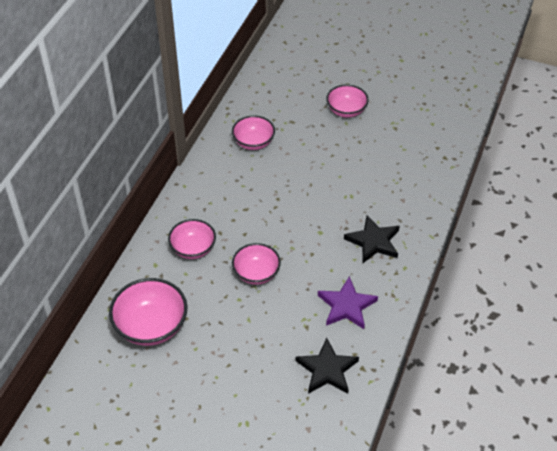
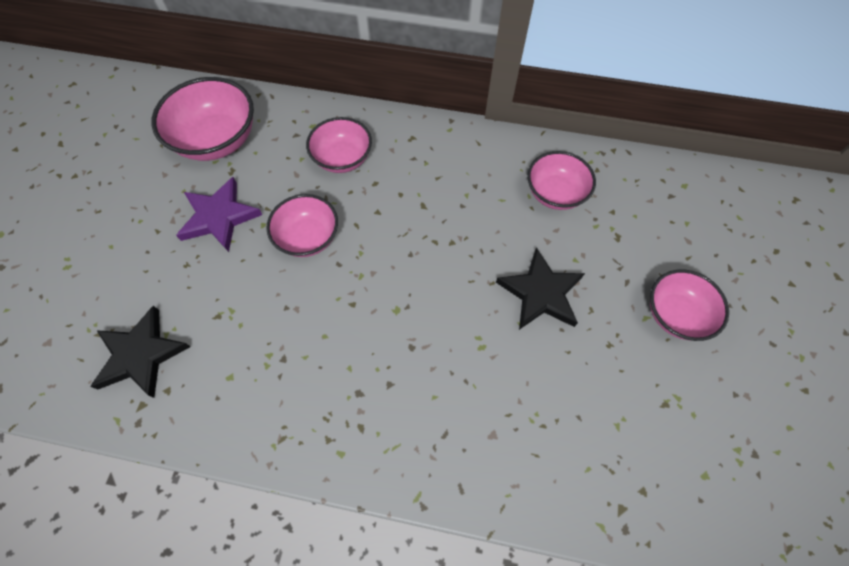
camera: 80 degrees right, 15 degrees up
(346, 306) = (256, 367): purple star -> purple star (219, 217)
(373, 241) = (389, 394): black star -> black star (541, 293)

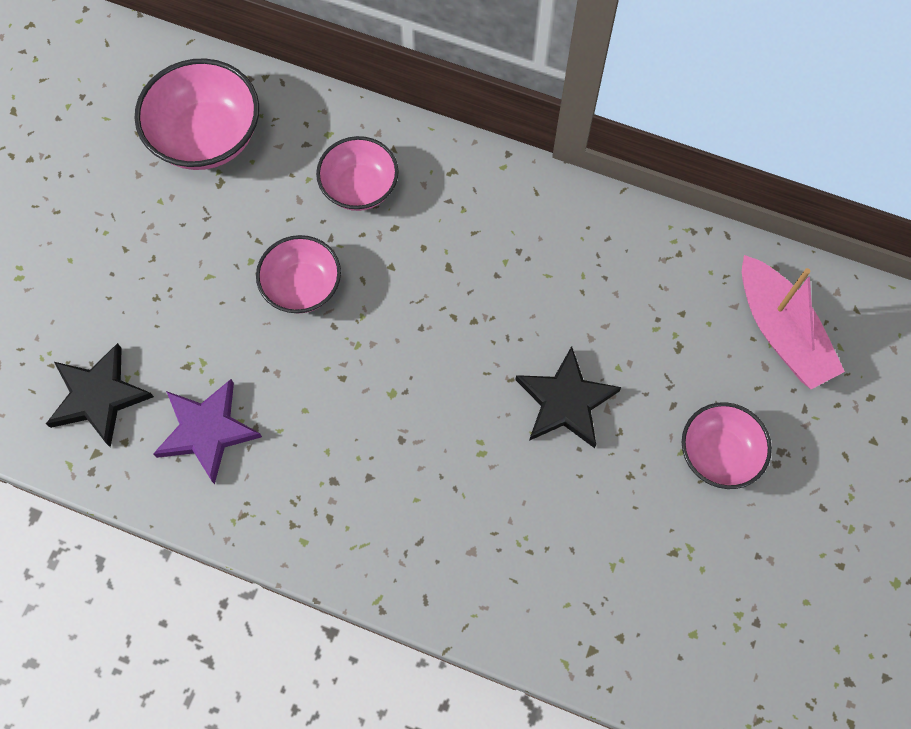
camera: 10 degrees right, 5 degrees up
(219, 217) = (199, 242): purple star -> purple star (207, 431)
(555, 193) = (616, 277): pink bowl -> none
(692, 213) = (781, 332): none -> pink boat

